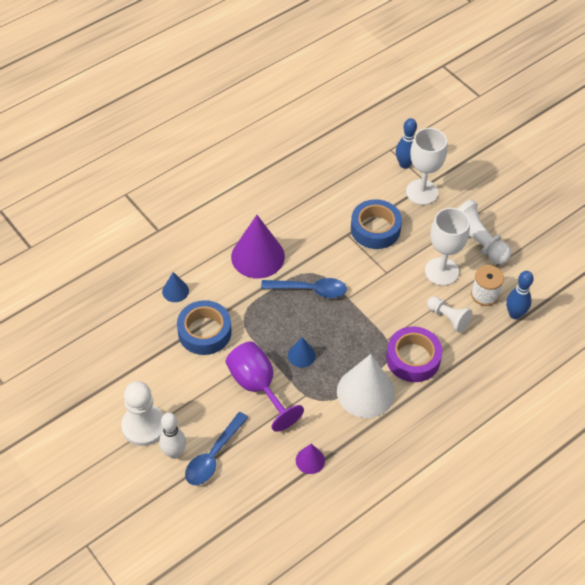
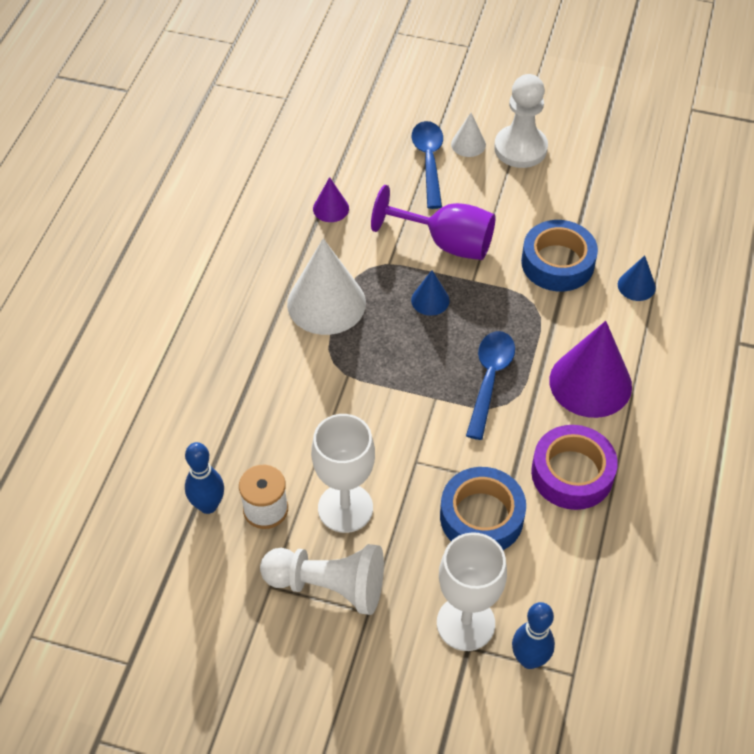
camera: 145 degrees right, 0 degrees up
(174, 453) = (468, 144): white bowling pin -> white cone
(310, 290) = (489, 380): blue spoon -> blue spoon turned 135 degrees clockwise
(413, 358) = (300, 370): purple tape -> purple tape (572, 473)
(448, 318) = (292, 447): white pawn -> none

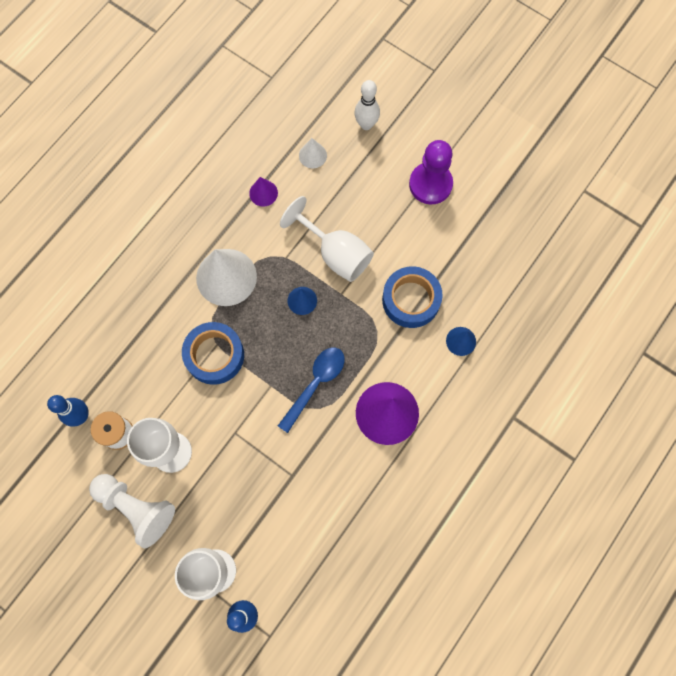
camera: 20 degrees right, 20 degrees up
(418, 113) = (366, 124): none -> white bowling pin
(429, 161) = (354, 174): blue spoon -> none
(446, 243) = (335, 253): purple goblet -> white goblet
(468, 144) = (392, 167): white cone -> white cone (312, 155)
(481, 517) = (261, 493): blue tape -> blue tape (214, 355)
(520, 148) = (430, 184): white pawn -> purple pawn
(572, 473) = (339, 482): purple tape -> none

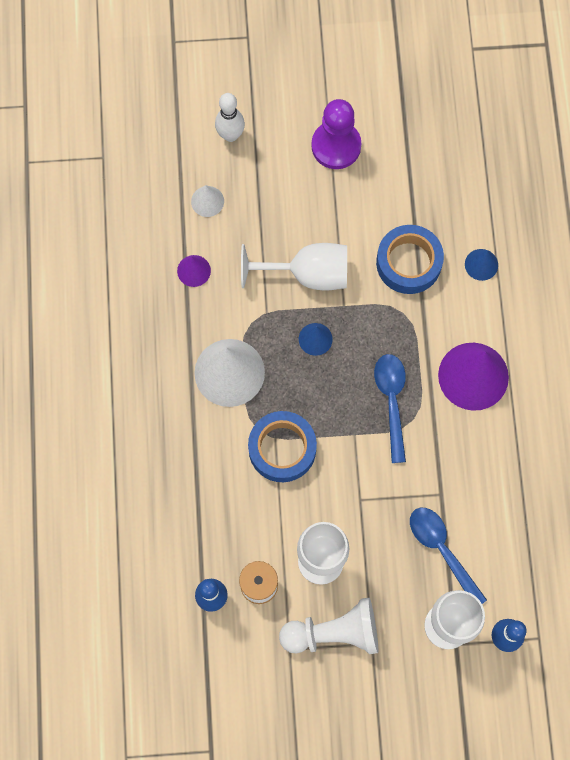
camera: 40 degrees left, 0 degrees up
(258, 515) = (442, 550): none -> blue spoon

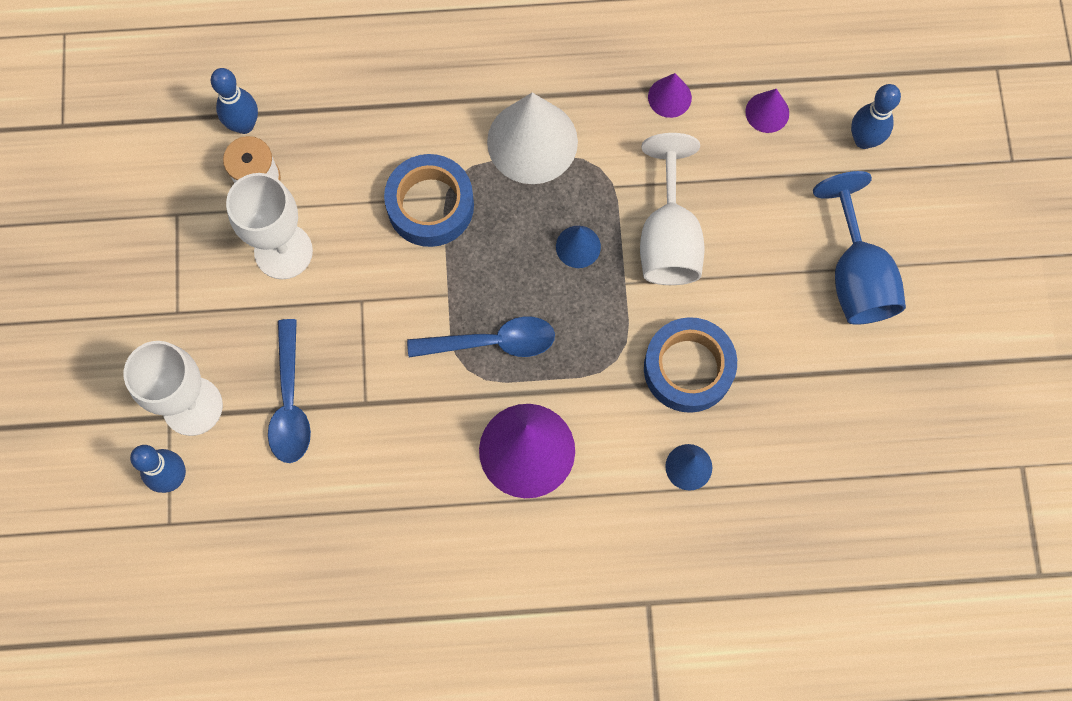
camera: 90 degrees right, 0 degrees up
(207, 201) = (767, 112): white cone -> purple cone
(230, 135) = (864, 140): white bowling pin -> blue bowling pin
(334, 633) = (192, 267): white pawn -> none
(336, 146) = (856, 275): purple pawn -> blue goblet
(442, 550) = (290, 402): blue spoon -> blue spoon turned 120 degrees clockwise

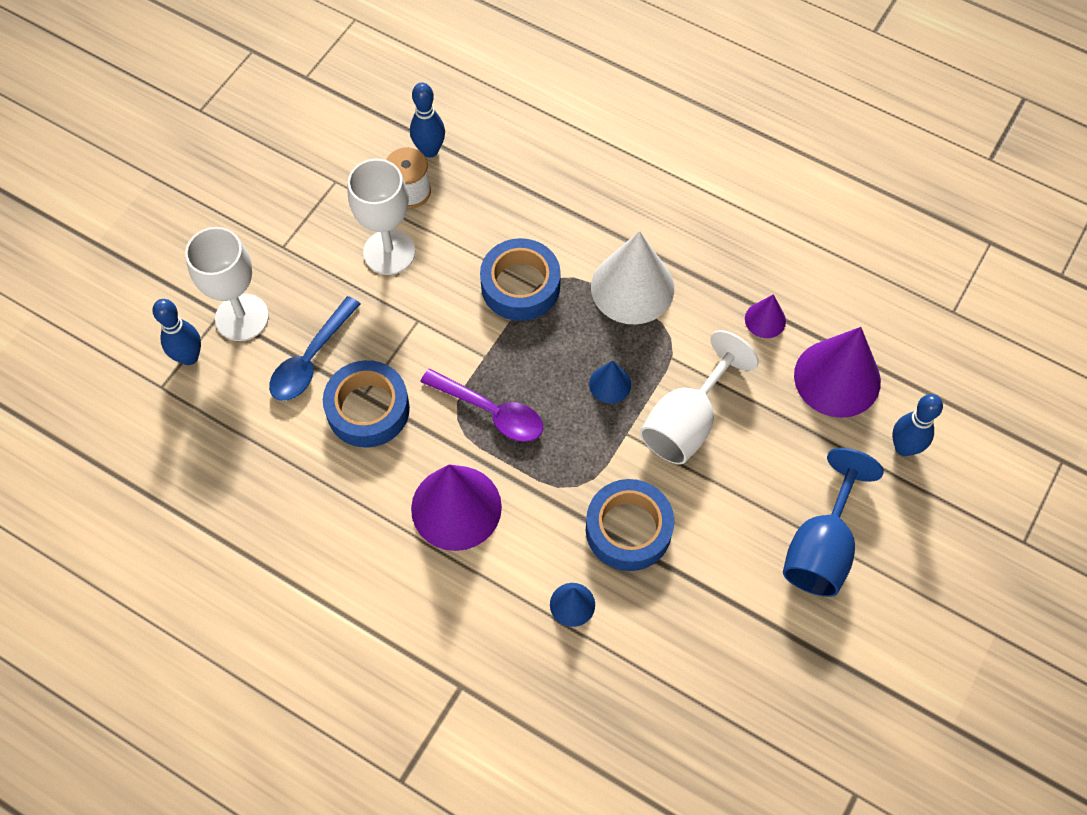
camera: 35 degrees right, 10 degrees down
(380, 414) = (368, 409): none -> blue tape
(492, 342) = (491, 411): blue spoon -> purple spoon
(767, 112) = (837, 378): purple cone -> purple cone, size x2.05

